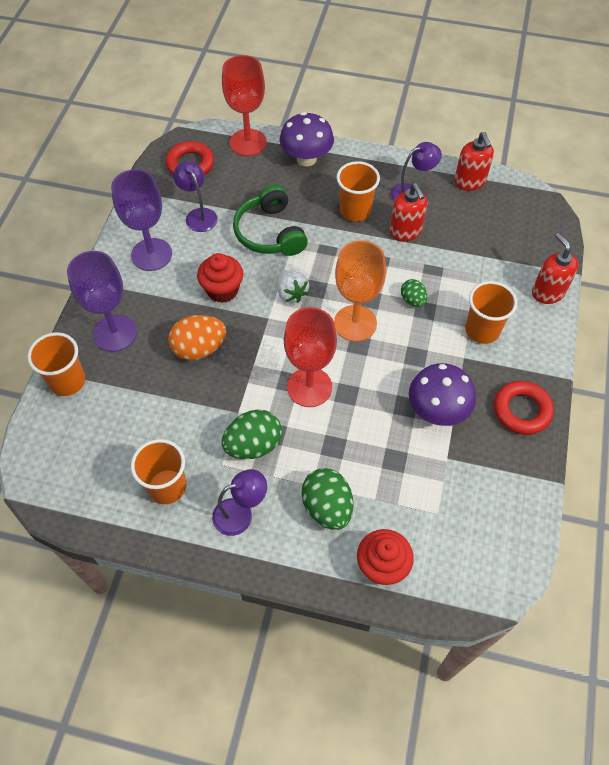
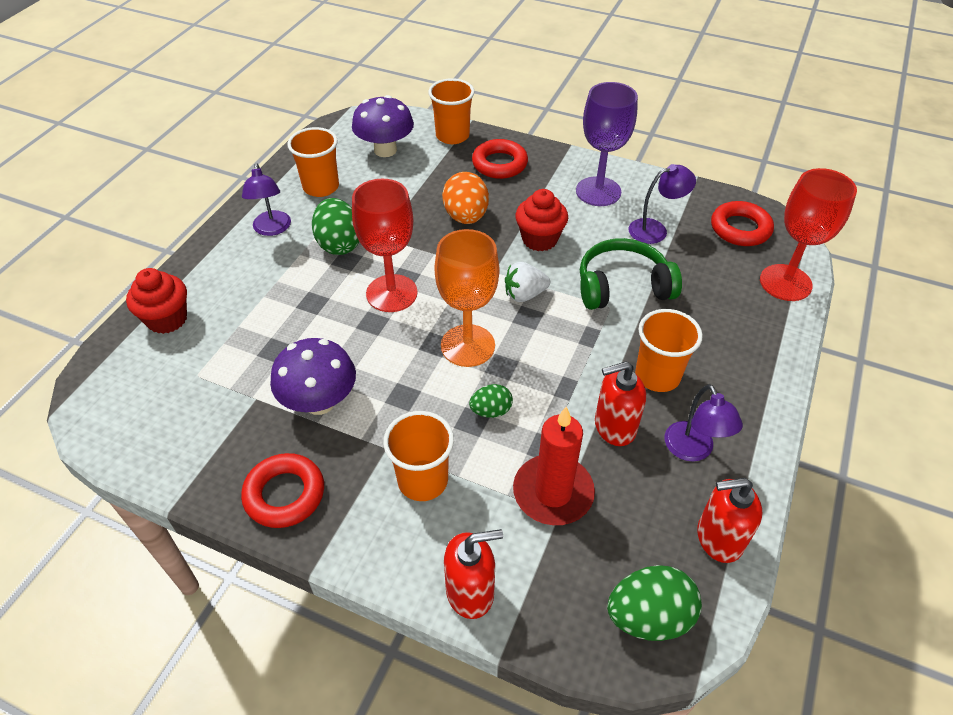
camera: 100 degrees right, 10 degrees down
(115, 333) = (499, 164): purple goblet -> red ring
(306, 159) = (758, 338): purple mushroom -> purple mushroom (385, 150)
(327, 507) = (248, 288): green egg -> green egg (648, 617)
(466, 259) = (553, 492): none -> red candle

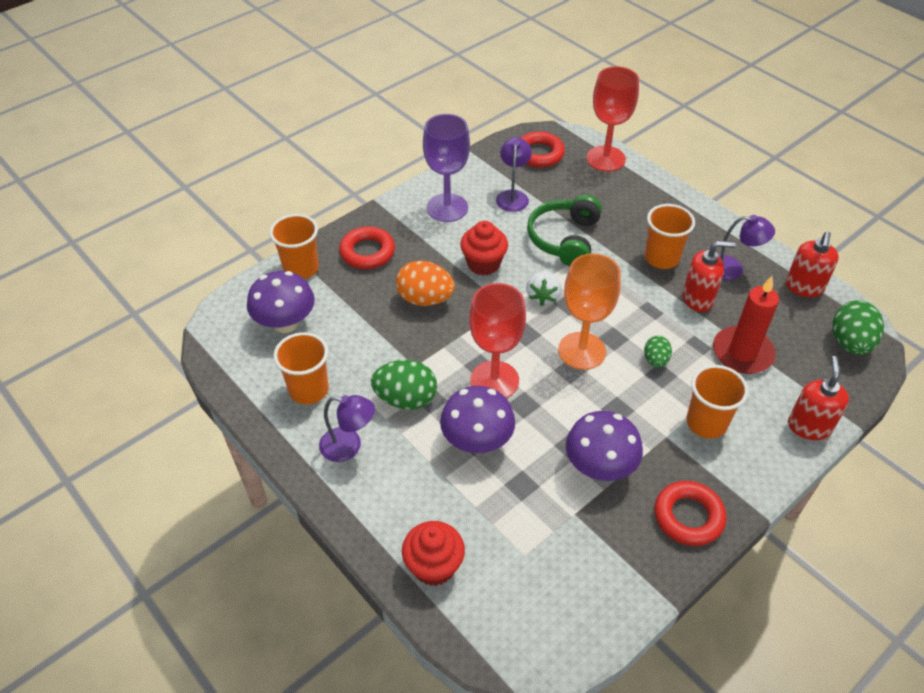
camera: 65 degrees left, 0 degrees up
(312, 304) = (477, 441): none -> purple mushroom
(614, 427) = (698, 299): red soap dispenser -> red soap dispenser turned 105 degrees counterclockwise

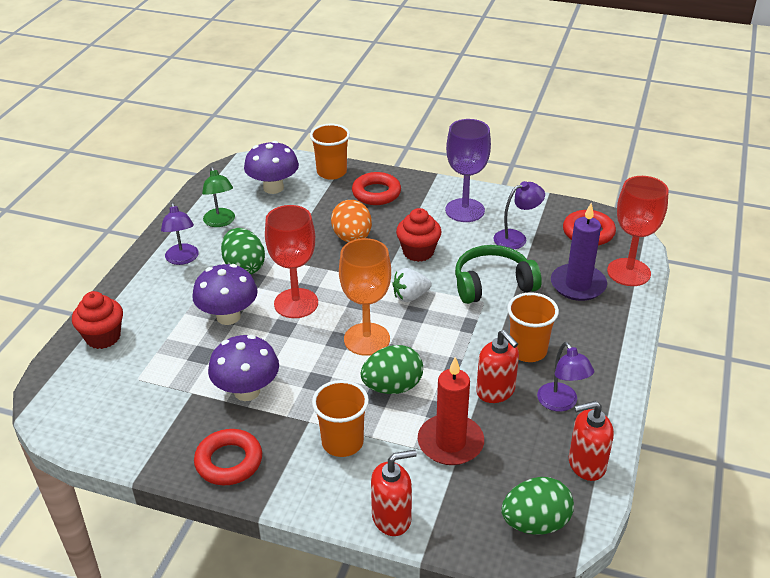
camera: 60 degrees right, 10 degrees down
(309, 390) = (220, 222): orange cup -> green lamp
(601, 192) = (578, 285): none -> purple candle
(655, 360) = (392, 387): green egg -> green egg, size x1.74

